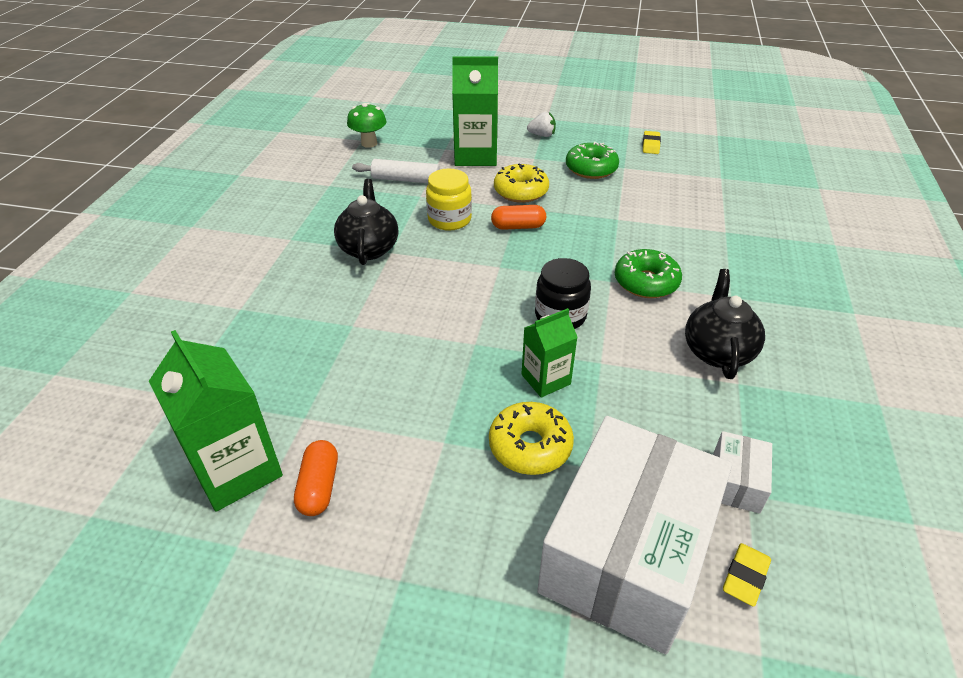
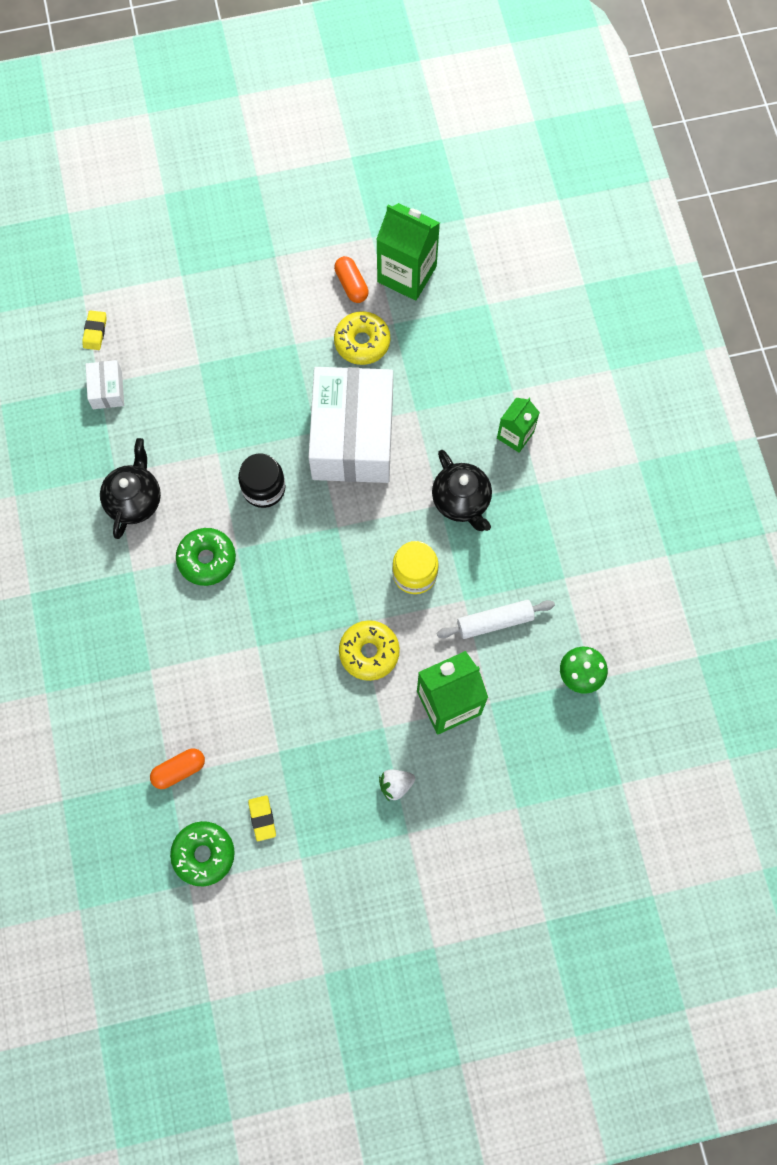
camera: 155 degrees right, 30 degrees up
(518, 226) = (346, 591): orange capsule -> orange capsule (179, 770)
(530, 446) = (240, 363): yellow donut -> yellow donut (362, 342)
(546, 379) = (251, 420): green carton -> green carton (515, 435)
(591, 169) = (313, 731): green donut -> green donut (204, 854)
(626, 553) = (161, 319): white box -> white box (352, 437)
(717, 351) = (134, 500): black teapot -> black teapot turned 150 degrees counterclockwise

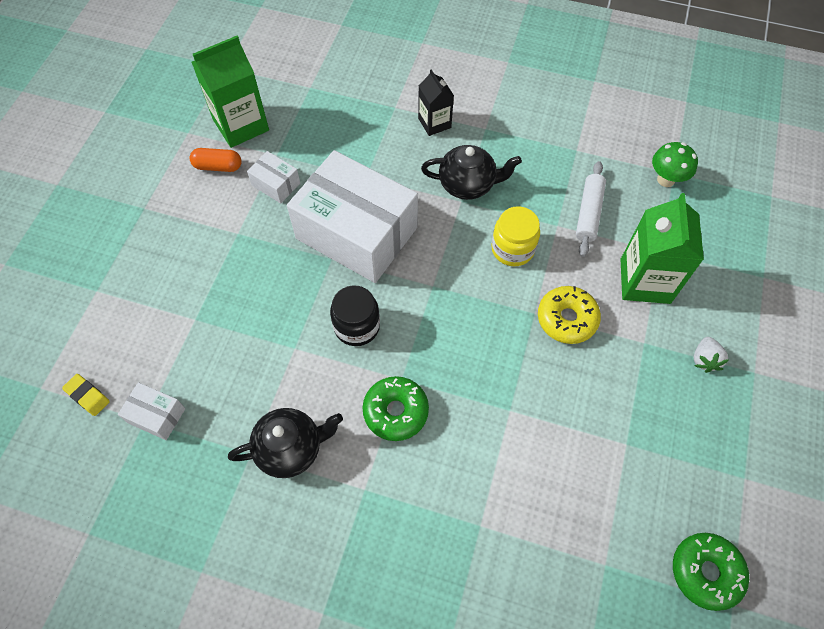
camera: 60 degrees left, 10 degrees down
(134, 500) = (291, 448): black teapot -> black teapot turned 120 degrees clockwise
(179, 770) = (603, 551): orange capsule -> none
(262, 818) = (689, 494): yellow eraser -> none
(362, 342) = (276, 184): yellow donut -> white box
(515, 435) = (434, 123): green carton -> black carton

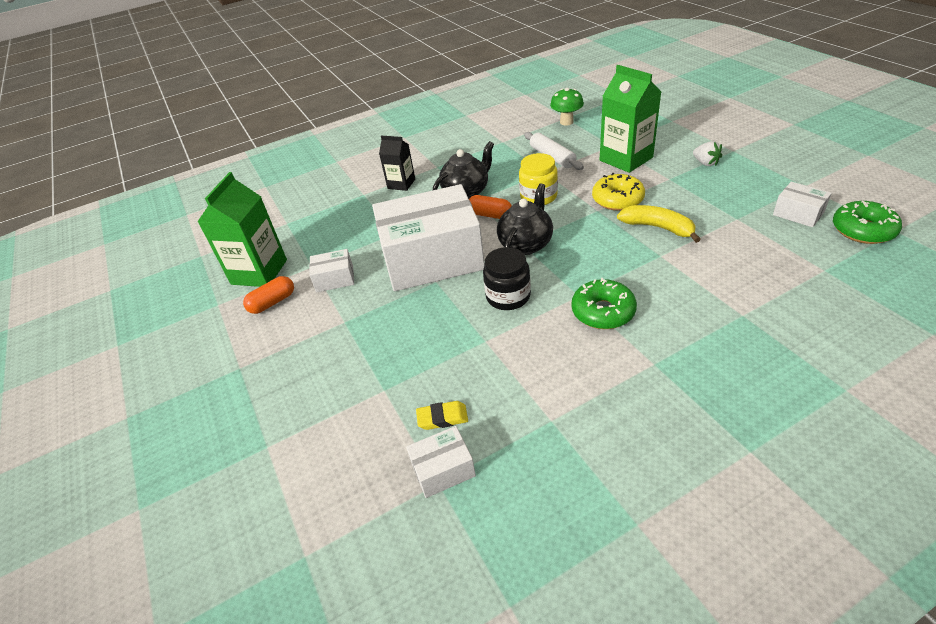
camera: 40 degrees left, 20 degrees down
(87, 396) = (361, 517): yellow eraser -> yellow eraser (442, 418)
(291, 448) = (573, 390): black teapot -> black teapot (526, 244)
(451, 230) = (490, 215): none -> orange capsule
(551, 382) = (658, 228): none -> yellow banana
(684, 496) = (798, 213): none -> white box

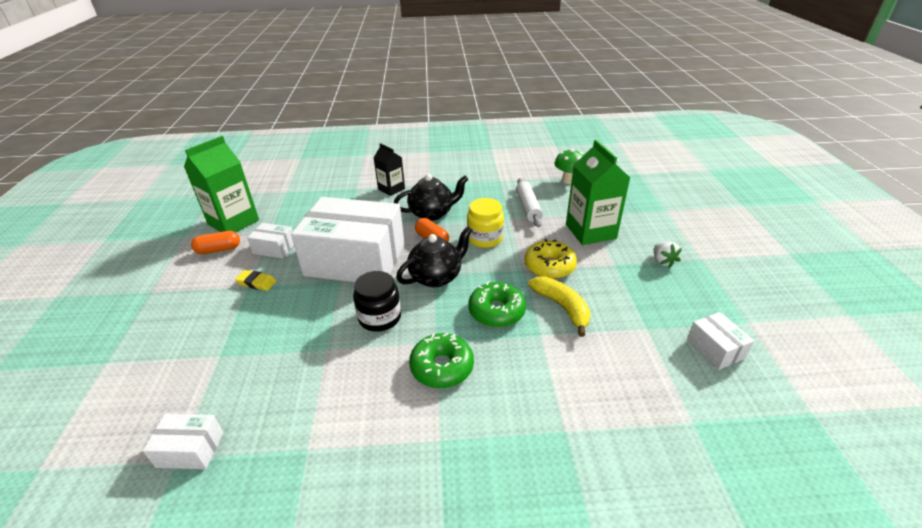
camera: 20 degrees right, 5 degrees down
(442, 418) = (233, 402): yellow eraser -> yellow eraser (256, 283)
(863, 230) = (773, 396): green donut -> green donut (496, 311)

